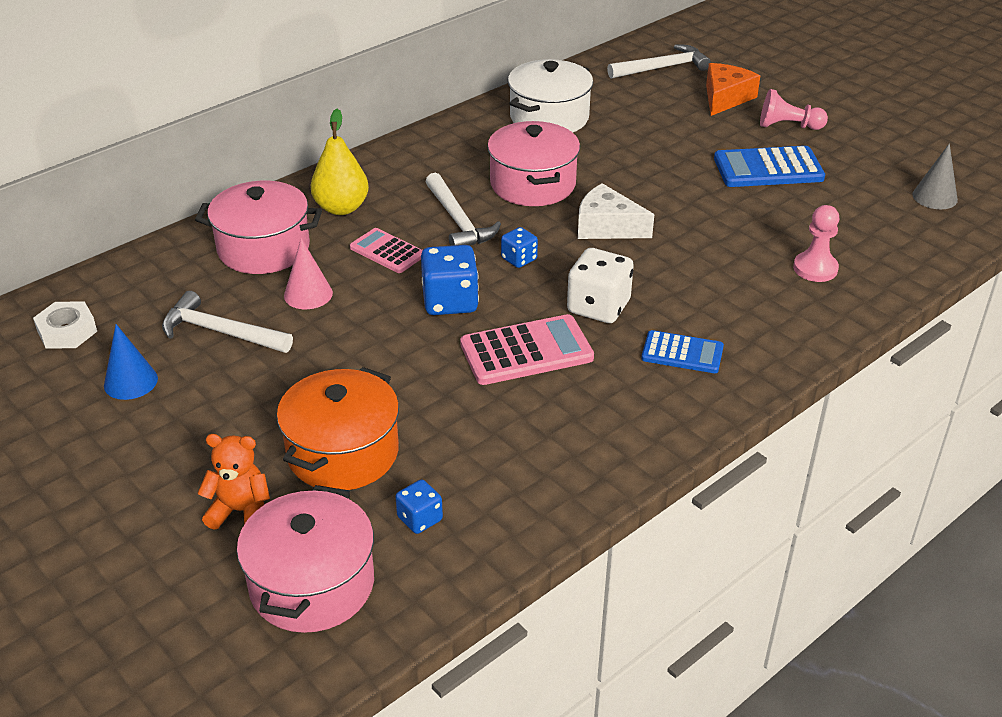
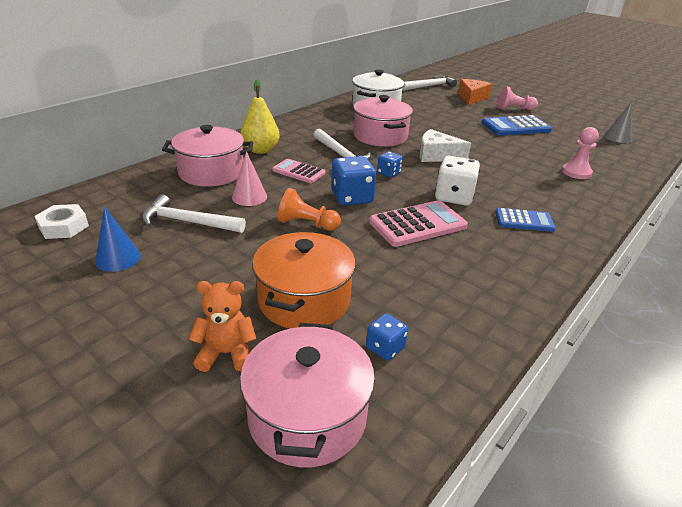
camera: 10 degrees left, 5 degrees down
(375, 343) = (306, 224): none -> orange pawn

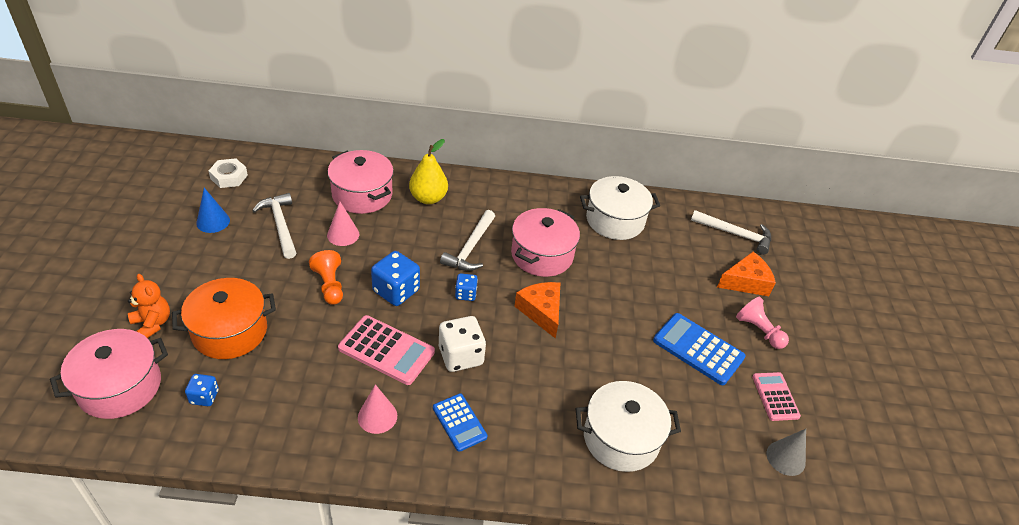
camera: 50 degrees right, 10 degrees up
(298, 172) = (411, 239): pink calculator -> pink calculator (775, 396)
(436, 155) = (541, 311): white cheese -> orange cheese
(491, 253) = (377, 416): none -> pink cone
(576, 172) = (621, 438): pink pawn -> white pot

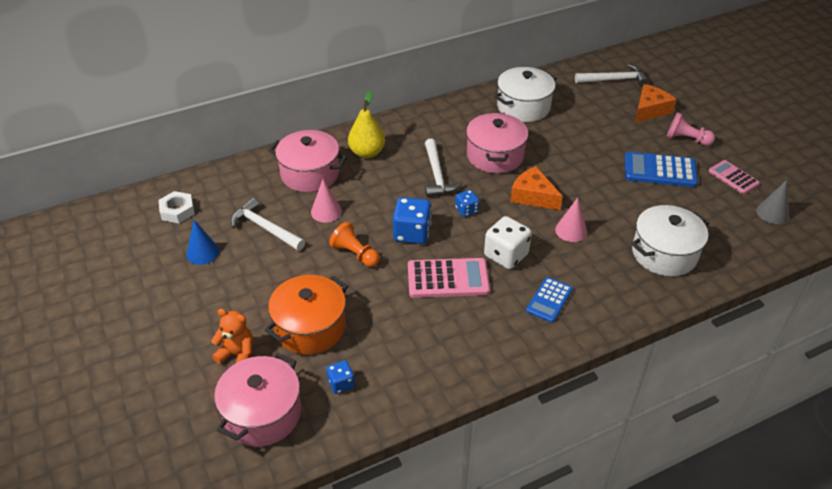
camera: 25 degrees left, 0 degrees up
(377, 416) = (487, 327): pink cone -> pink cone (571, 230)
(459, 422) = (549, 300): blue calculator -> blue calculator turned 90 degrees clockwise

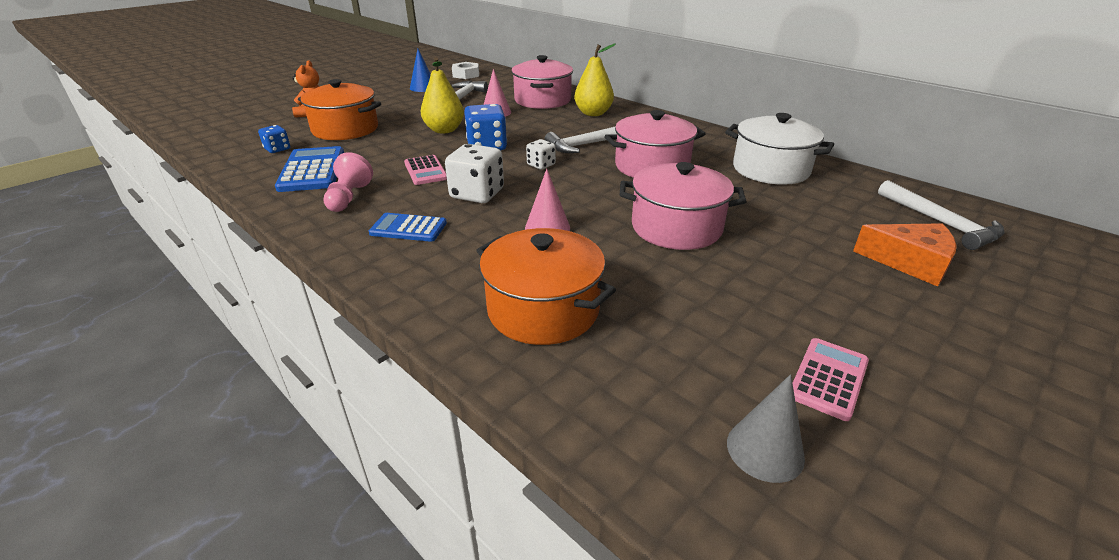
camera: 70 degrees right, 10 degrees down
(262, 414) = (248, 130): pink pot -> pink pot (676, 227)
(355, 254) = (444, 130): orange pawn -> yellow pear
(448, 279) = (425, 171): pink calculator -> pink calculator, size x0.63
(466, 210) = (541, 165): blue dice -> white dice
(533, 196) = (596, 196): orange cheese -> none
(660, 170) = (753, 287): blue calculator -> blue calculator (312, 170)
(664, 253) = (543, 309): white pot -> orange pot
(686, 139) = (878, 308): pink pawn -> pink pawn (349, 197)

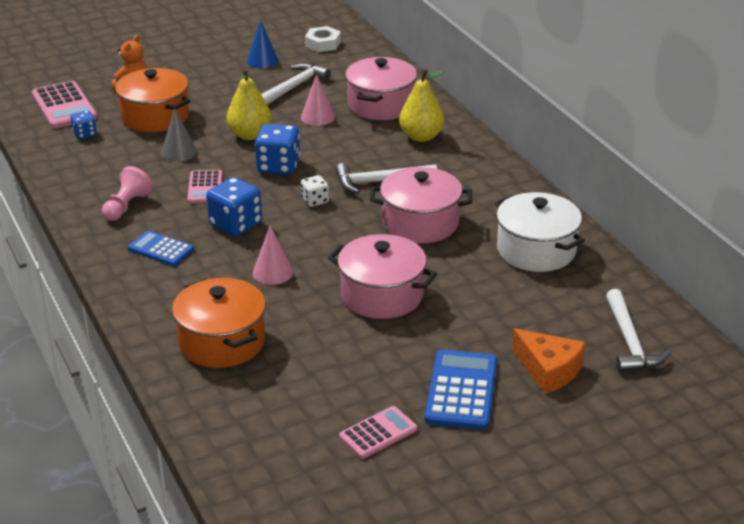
camera: 20 degrees right, 0 degrees up
(248, 133) = (64, 106): none -> pink calculator
(312, 170) = (107, 168): blue calculator -> blue calculator (461, 391)
(477, 194) = (235, 224): white dice -> blue dice
(765, 450) = (294, 459): grey cone -> grey cone (179, 152)

